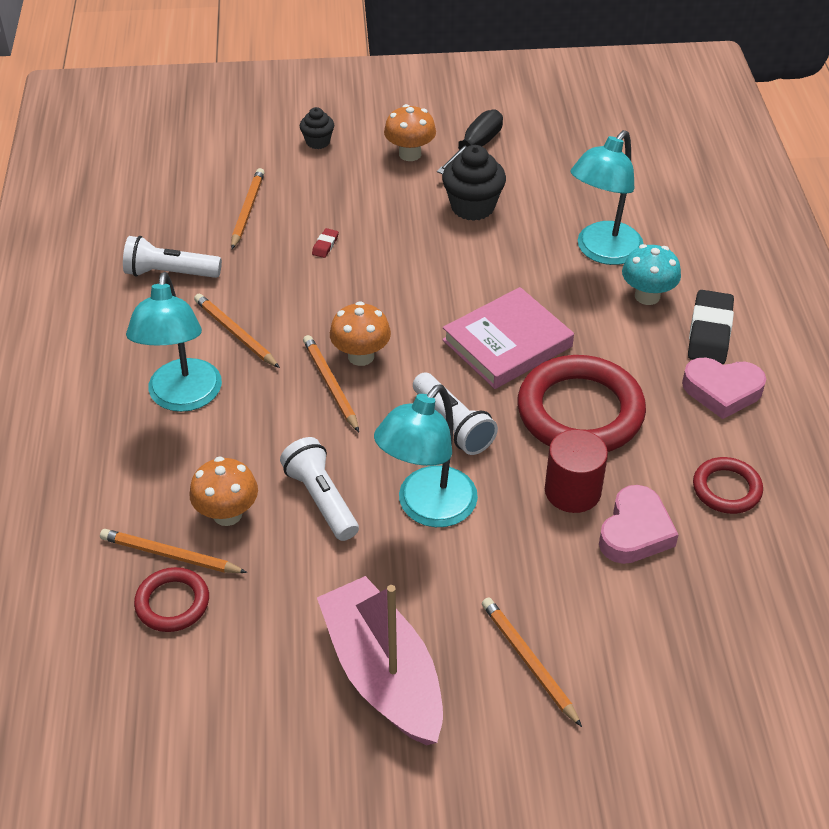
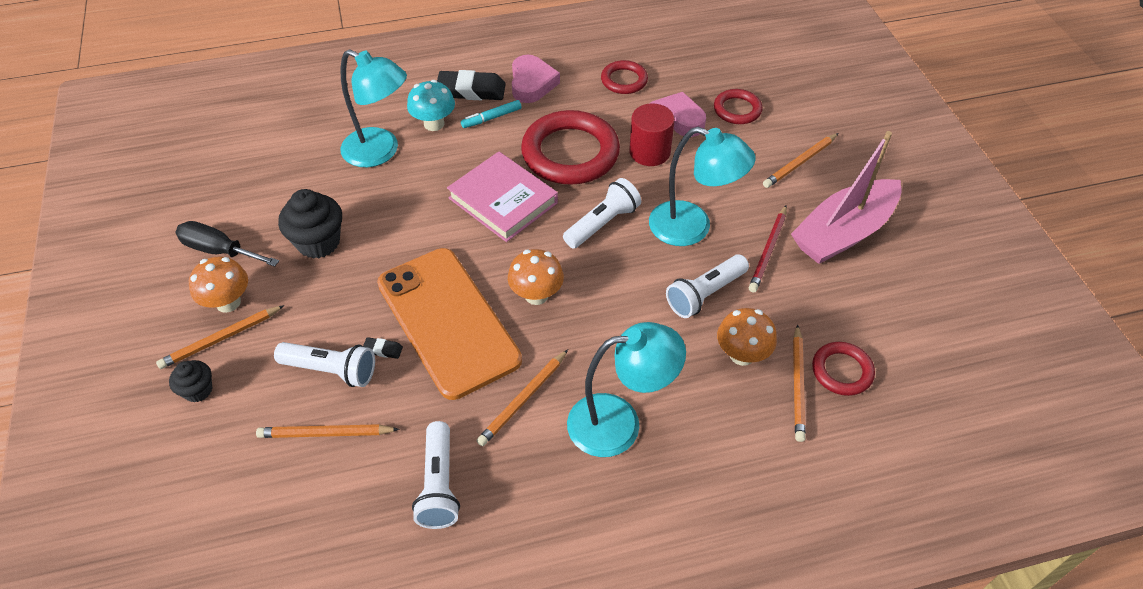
camera: 100 degrees left, 5 degrees up
(313, 214) = (331, 370): none -> white flashlight
(325, 245) = (383, 350): red eraser -> black eraser
(331, 385) = (576, 310): orange pencil -> orange pencil (221, 339)
(346, 289) = (448, 321): none -> orange phone
(372, 578) = (768, 251): none -> red pencil
(653, 611) = (737, 110): none -> red ring
(654, 346) = (491, 118): none -> turquoise marker

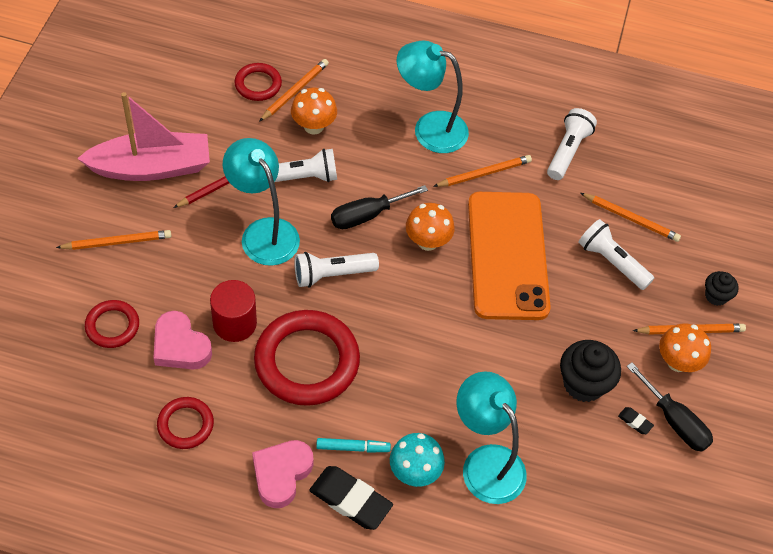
camera: 155 degrees left, 5 degrees up
(383, 350) = (567, 258): black eraser -> black eraser (635, 422)
(503, 200) = (401, 342): pink book -> none
(612, 290) = (367, 215): none -> black screwdriver

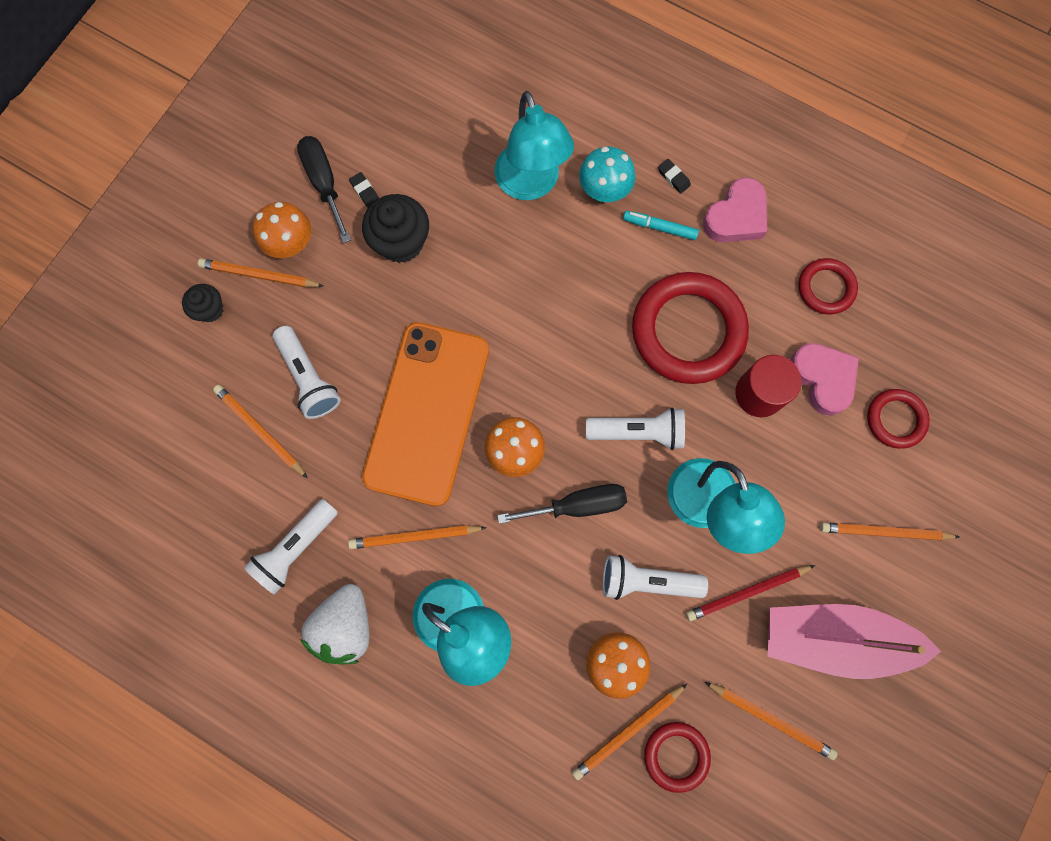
camera: 160 degrees left, 20 degrees up
(194, 114) = (771, 719): none -> orange pencil
(350, 500) = (673, 177): black eraser -> black eraser, size x0.44
(512, 114) = (345, 626): none -> white strawberry

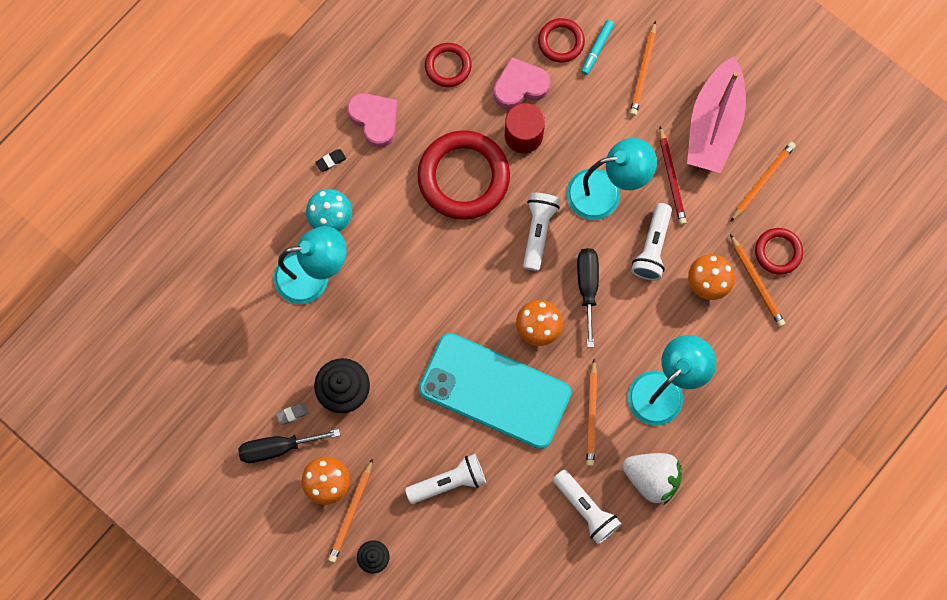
camera: 80 degrees left, 0 degrees up
(260, 431) = (486, 526): orange pencil -> none
(365, 191) = (292, 414): black eraser -> grey eraser
(427, 413) = (495, 390): orange phone -> turquoise phone
(660, 227) = (372, 181): turquoise marker -> turquoise marker (597, 49)

